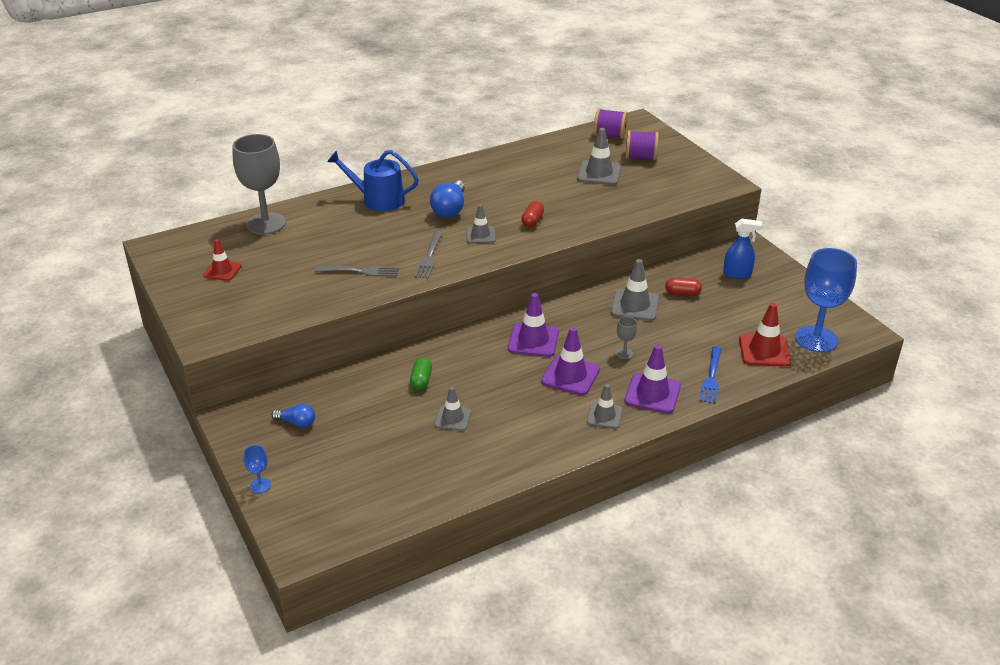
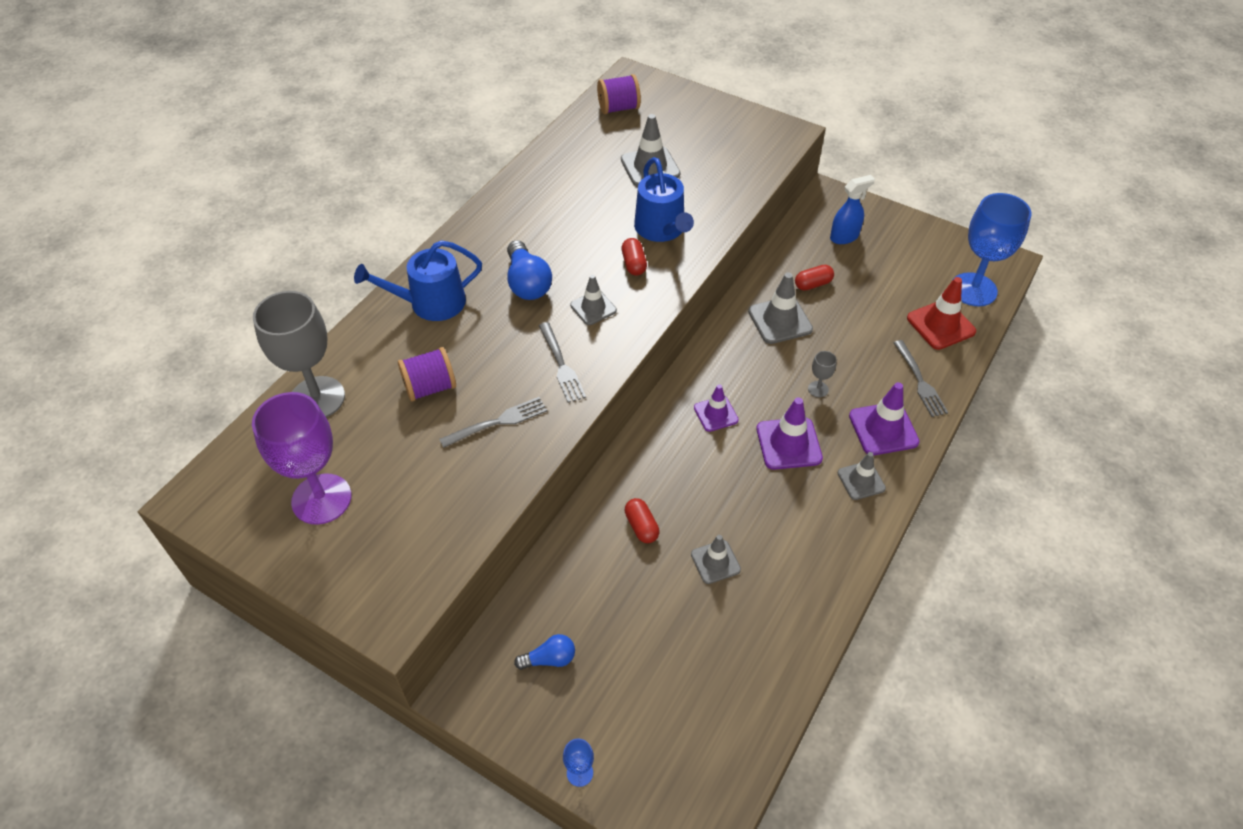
camera: 30 degrees left, 15 degrees up
(222, 271) = (321, 499): red traffic cone -> purple goblet
(421, 380) = (641, 526): green capsule -> red capsule
(533, 340) = (716, 414): purple traffic cone -> purple traffic cone, size x0.64
(572, 209) = (662, 229): none -> blue watering can
(640, 157) = (675, 128): purple spool -> purple spool (430, 387)
(711, 377) = (920, 381): blue fork -> grey fork

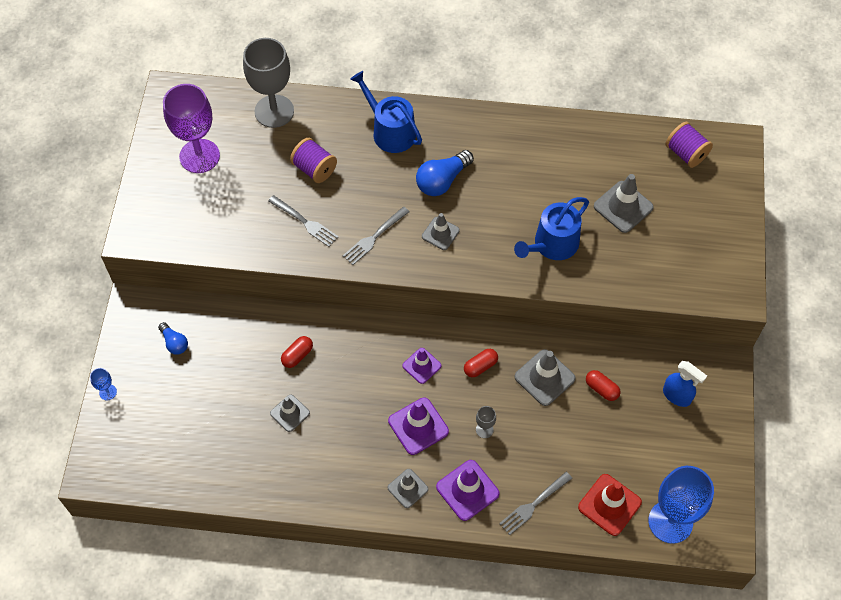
camera: 65 degrees right, 10 degrees up
(634, 264) = (501, 241): red capsule -> red capsule (480, 366)

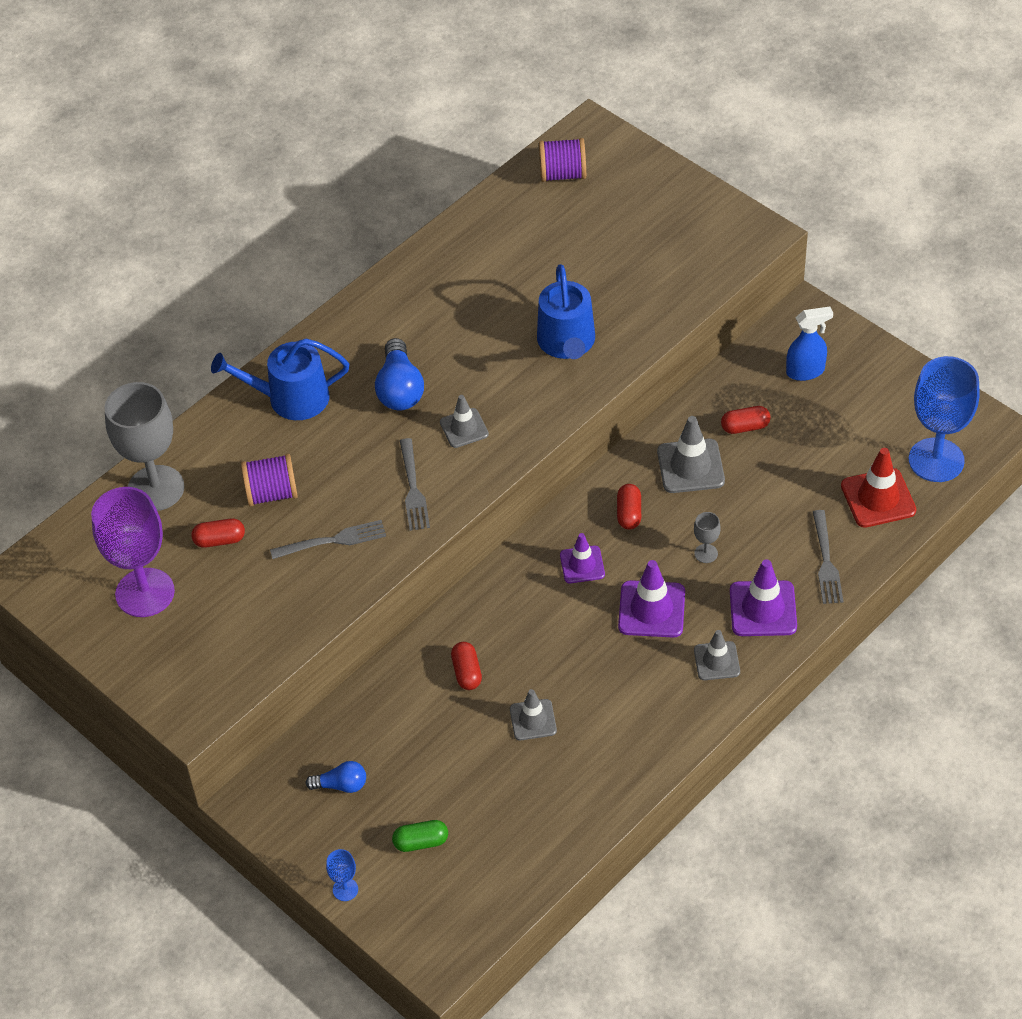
camera: 50 degrees left, 10 degrees down
(165, 410) = (421, 842): none -> green capsule
(262, 166) = (219, 540): none -> red capsule
(623, 207) = (577, 260): grey traffic cone -> none

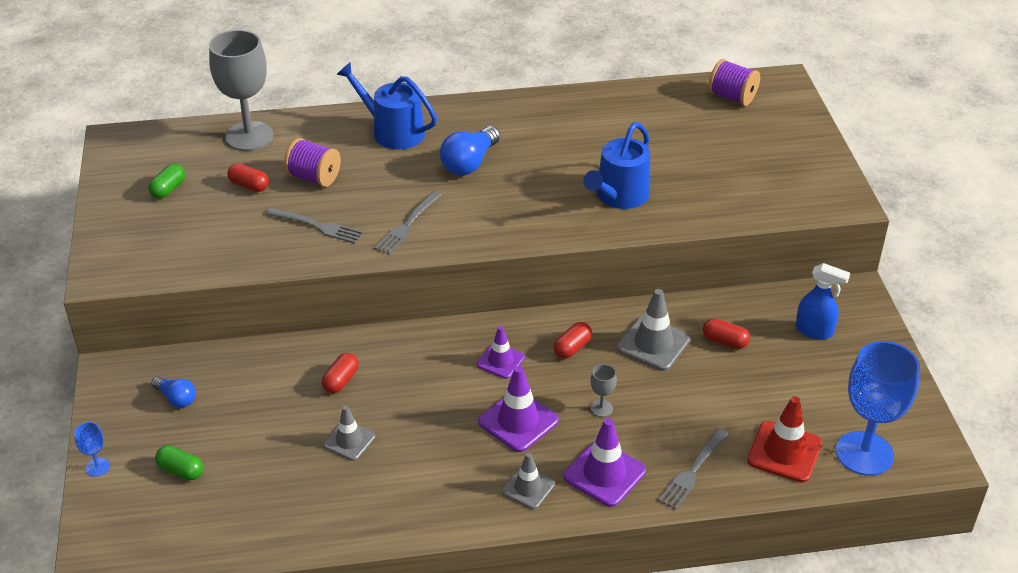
camera: 35 degrees right, 10 degrees down
(145, 593) = (168, 189): purple goblet -> green capsule
(464, 428) = (485, 208): grey traffic cone -> none

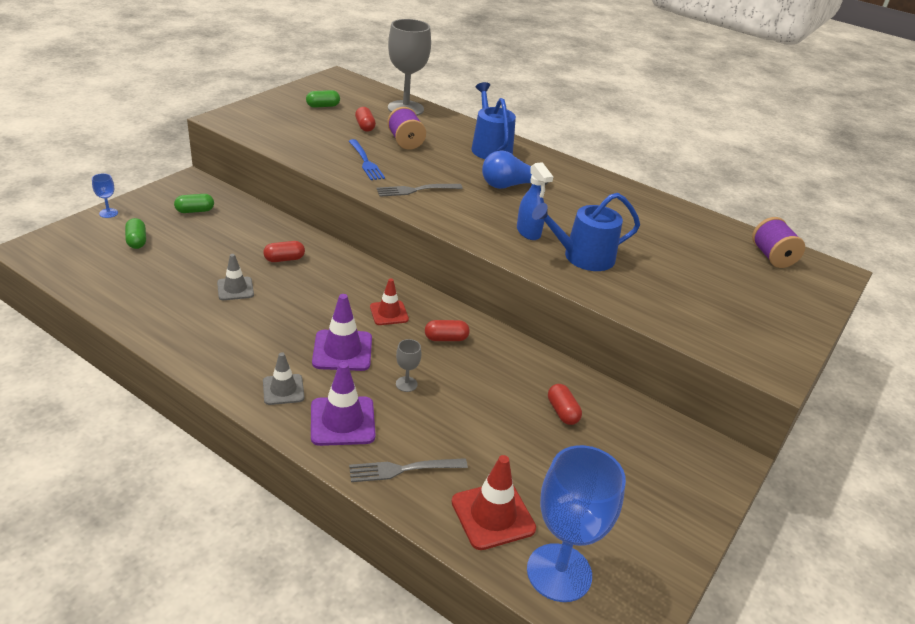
camera: 40 degrees right, 5 degrees down
(176, 398) = (195, 211): blue light bulb -> green capsule
(317, 226) = (365, 161): grey fork -> blue fork
(500, 361) = (389, 313): purple traffic cone -> red traffic cone
(653, 344) = (506, 375): grey traffic cone -> none
(814, 331) = (649, 458): blue spray bottle -> blue spray bottle (528, 232)

